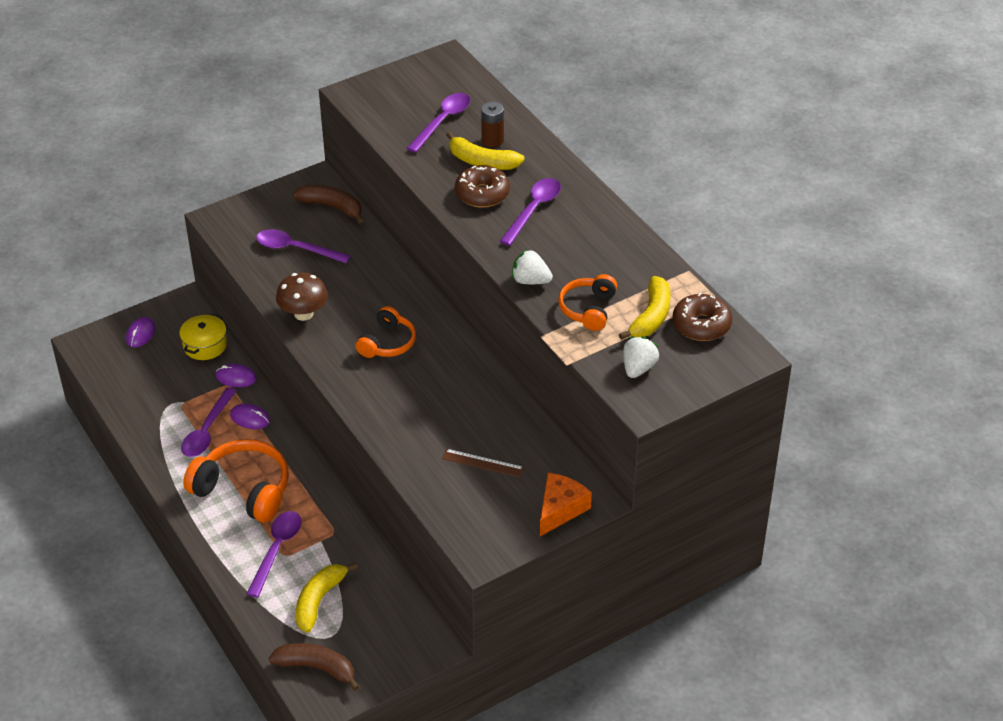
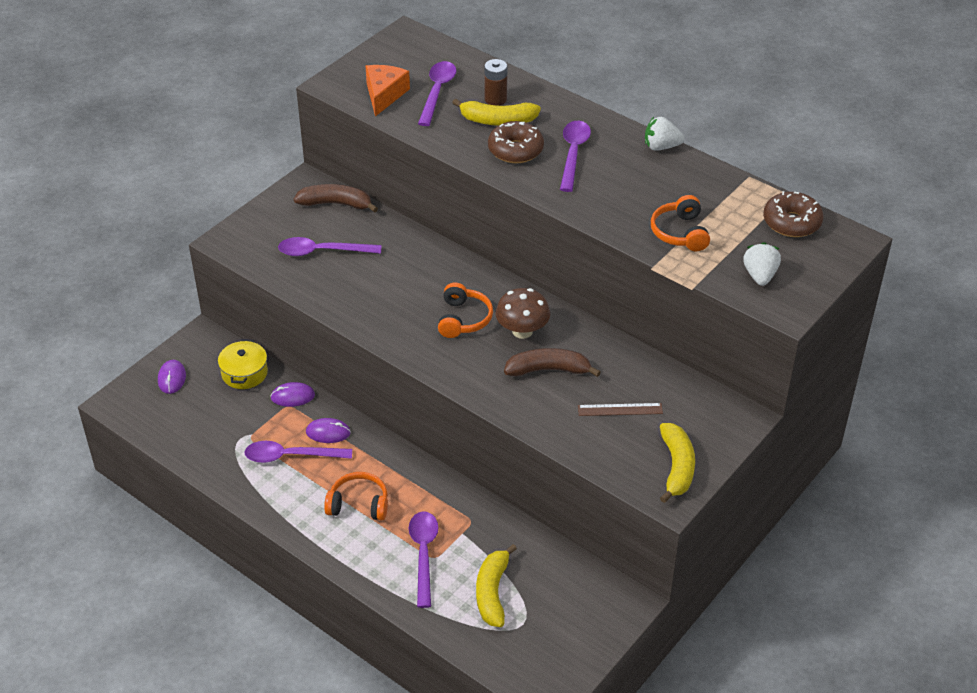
camera: 20 degrees left, 0 degrees up
(207, 431) = (291, 456): purple spoon -> purple spoon turned 90 degrees clockwise
(244, 490) = (359, 504): orange headphones -> orange headphones, size x0.61
(303, 313) = (364, 311): brown mushroom -> brown mushroom (522, 331)
(317, 668) = (526, 660): brown banana -> brown banana (548, 370)
(530, 281) = (610, 219): white strawberry -> white strawberry (661, 147)
(560, 509) = (718, 434): orange cheese -> orange cheese (384, 95)
(651, 316) = (742, 226): yellow banana -> yellow banana (676, 467)

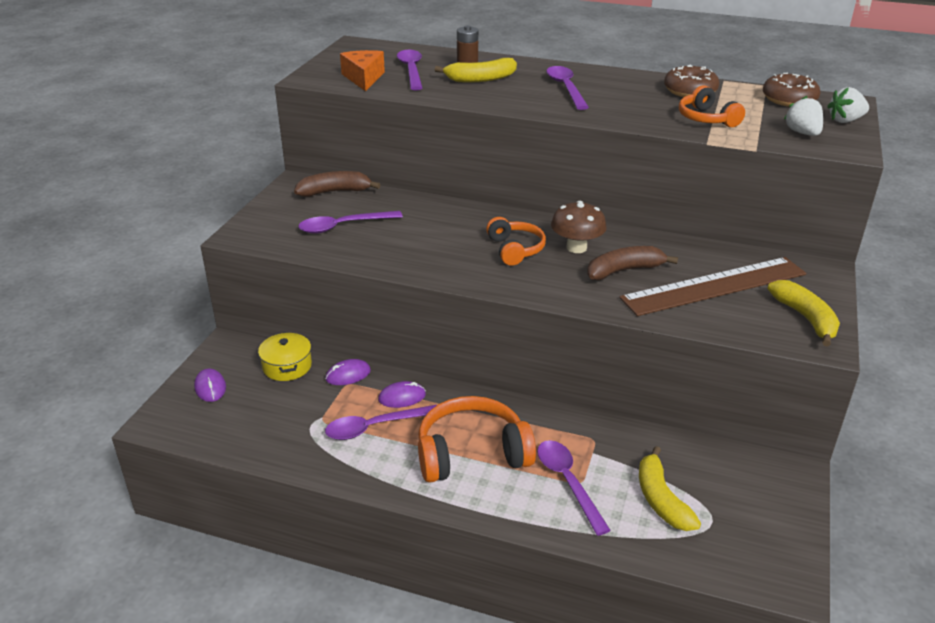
camera: 20 degrees left, 10 degrees down
(359, 504) = (471, 453): orange headphones -> orange headphones, size x1.65
(515, 150) = (513, 93): brown donut -> brown donut (690, 91)
(620, 409) = (714, 286): brown ruler -> brown ruler, size x2.32
(661, 147) = (635, 74): white strawberry -> white strawberry (845, 120)

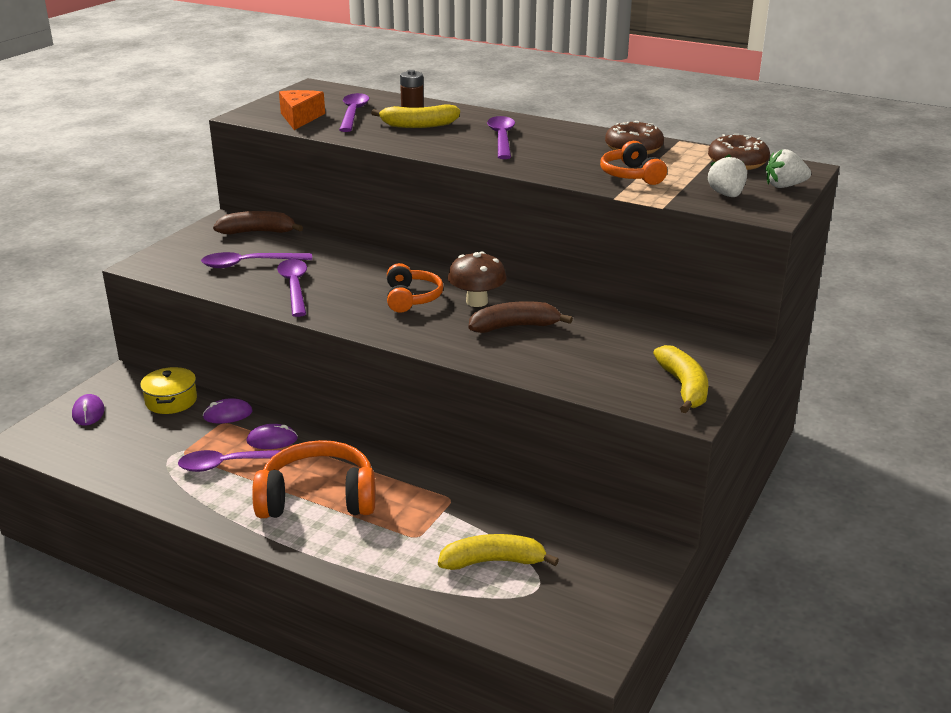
camera: 10 degrees right, 5 degrees down
(568, 482) = (403, 535): purple spoon -> purple spoon (294, 287)
(661, 499) = (493, 561): yellow banana -> yellow banana turned 90 degrees clockwise
(714, 286) = (602, 349): brown ruler -> none

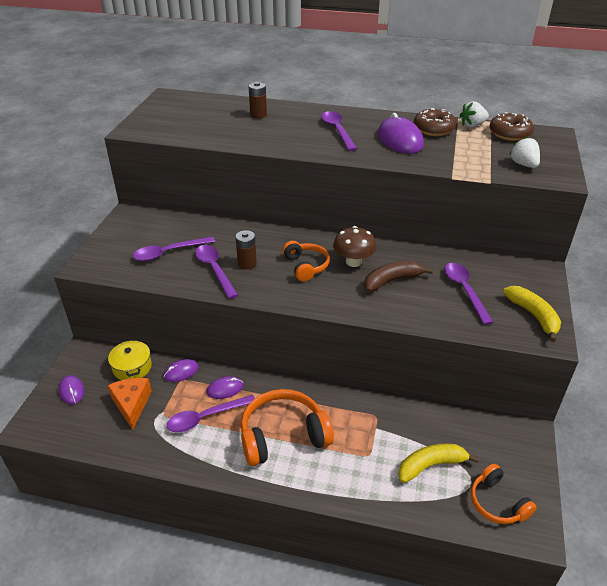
camera: 15 degrees left, 10 degrees up
(258, 232) = (160, 221): brown banana -> none
(300, 118) = (176, 128): orange cheese -> orange cheese (132, 404)
(338, 286) = (247, 263): none -> brown battery
(353, 114) = (214, 119): purple spoon -> purple spoon (464, 290)
(419, 125) = (269, 125): yellow banana -> none
(577, 155) = (400, 140): none -> purple mouse
(631, 175) = (449, 155): orange headphones -> orange headphones (497, 503)
(784, 186) = (554, 151): white strawberry -> white strawberry (472, 125)

